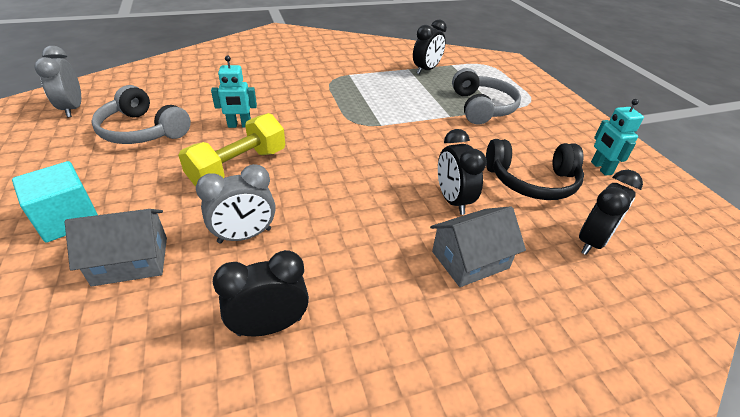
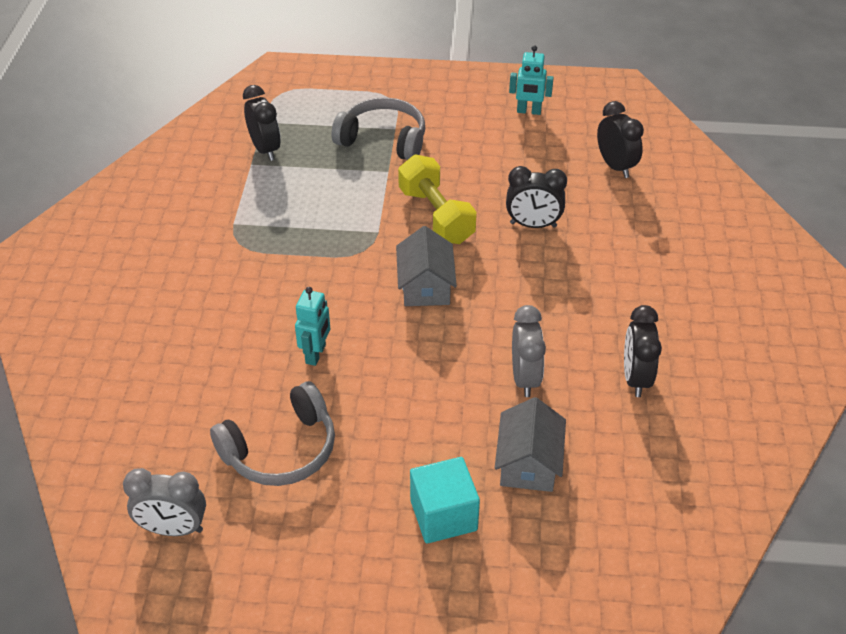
camera: 65 degrees left, 5 degrees up
(238, 167) = (408, 367): yellow dumbbell -> yellow dumbbell (436, 216)
(470, 260) = (609, 243): grey house -> grey house (425, 286)
(532, 181) = (527, 163): black headphones -> none

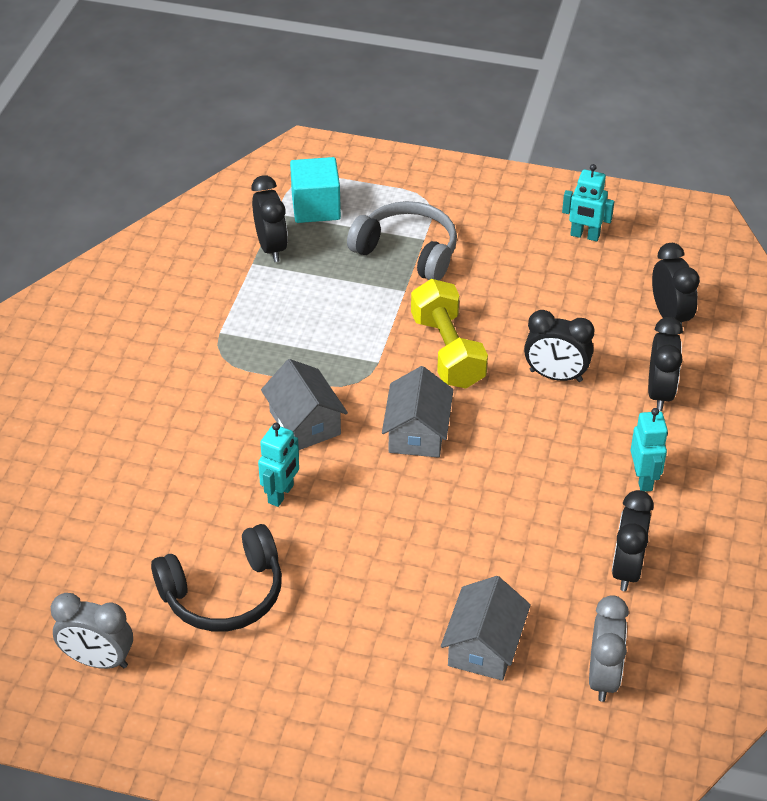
camera: 10 degrees right, 0 degrees up
(281, 449) = (224, 593): grey headphones -> black headphones
(324, 290) = (305, 423): none -> grey house
(443, 515) = (380, 688): turquoise cube -> turquoise cube (316, 207)
(525, 378) = (503, 552): grey clock -> grey clock (603, 676)
(624, 228) = (659, 393): none -> black clock
(629, 300) = (643, 479): none -> turquoise robot

